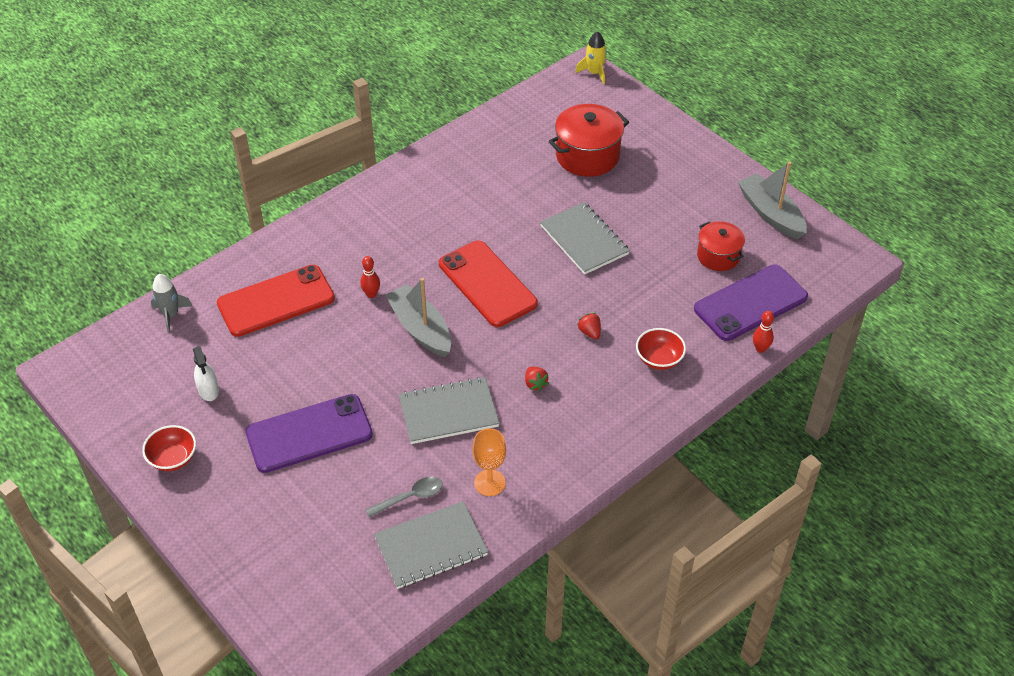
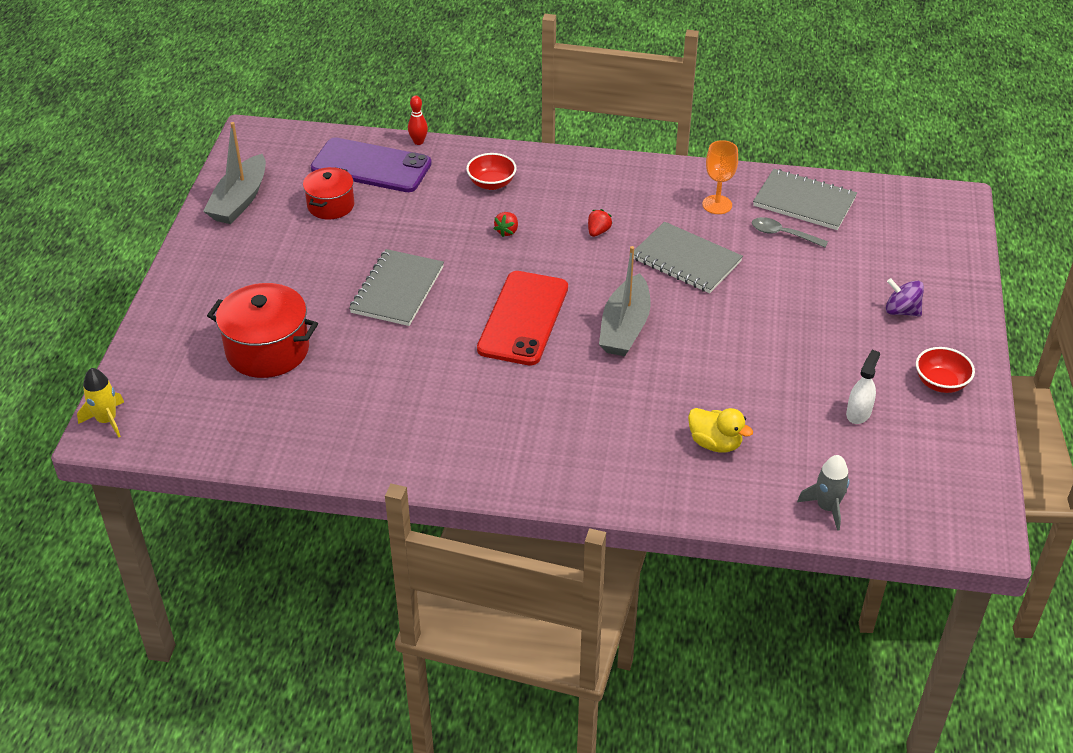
camera: 130 degrees left, 5 degrees down
(253, 499) = (901, 311): none -> purple spinning top
(276, 301) = (715, 443): red phone -> yellow duck
(309, 434) = (809, 321): purple phone -> none
(371, 294) = (626, 384): red bowling pin -> none

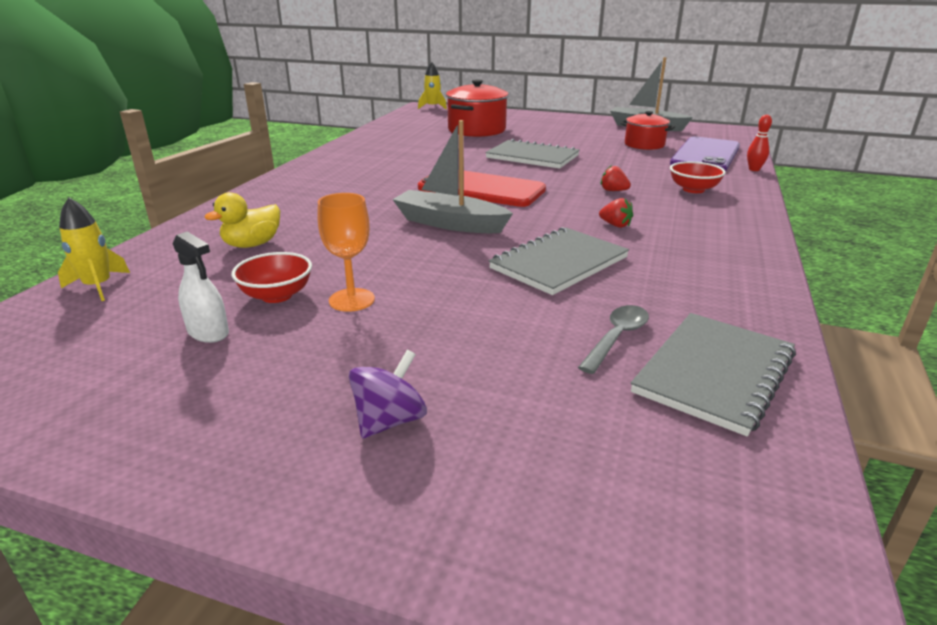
camera: 100 degrees right, 15 degrees down
(717, 205) = (685, 296): orange goblet -> orange goblet (351, 300)
(826, 507) = (98, 286): grey rocket -> yellow rocket
(940, 383) = (192, 422): red bowl -> red bowl (277, 295)

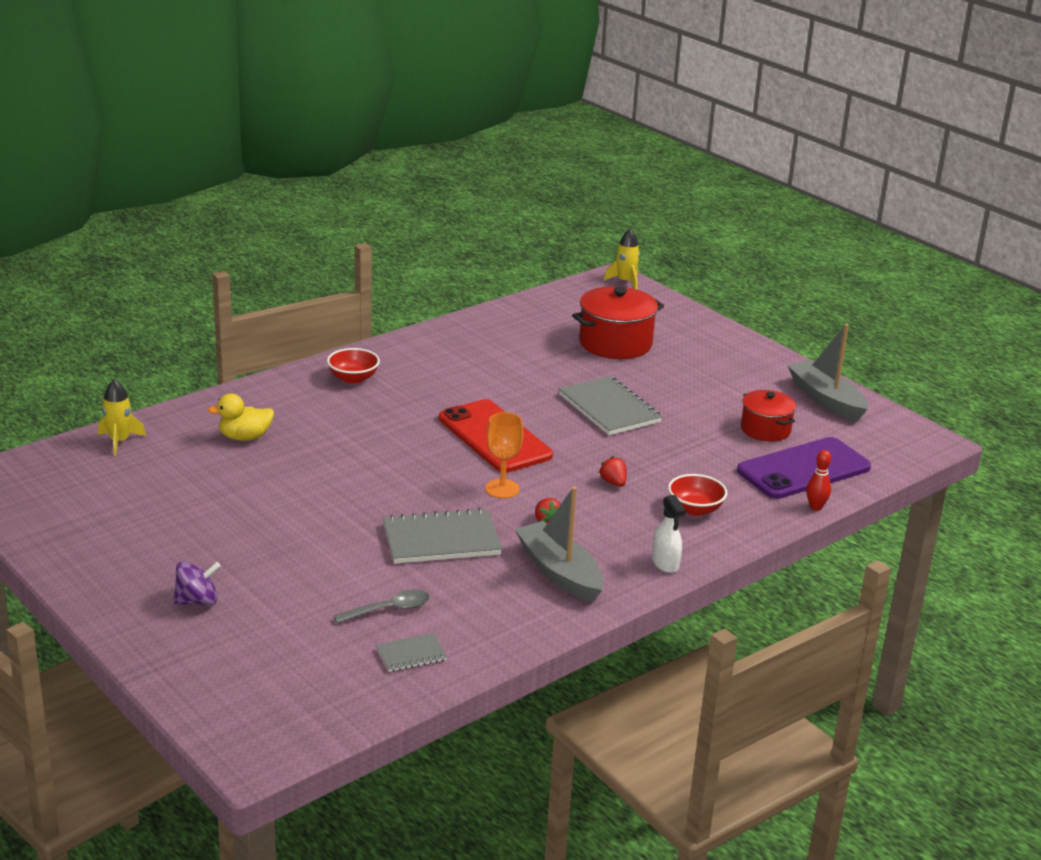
camera: 30 degrees right, 0 degrees up
(208, 332) = (155, 505): white spray bottle -> white spray bottle (665, 563)
(277, 295) = (218, 492): red bowl -> red bowl (353, 378)
(351, 300) = (261, 514): orange goblet -> orange goblet (502, 489)
(449, 223) = (413, 469): grey boat -> grey boat (559, 572)
(714, 373) = (411, 654): grey notebook -> grey notebook, size x0.51

